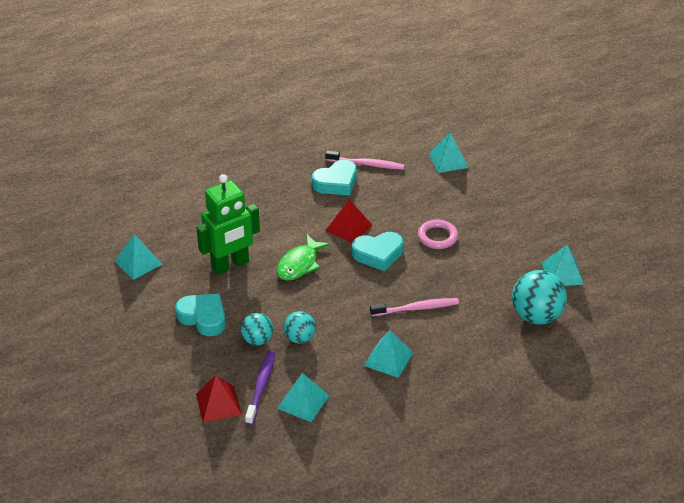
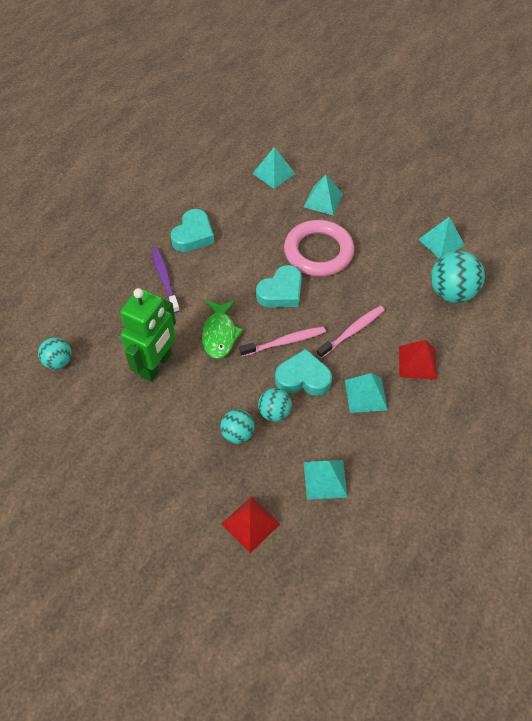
camera: 30 degrees left, 15 degrees up
(138, 262) = (63, 404): turquoise pyramid -> turquoise pyramid (323, 200)
(156, 232) = (58, 361): none -> turquoise ball
(203, 318) = (170, 435): turquoise heart -> turquoise heart (303, 378)
(261, 387) = (276, 483): purple toothbrush -> purple toothbrush (165, 279)
(349, 227) = (236, 276): red pyramid -> red pyramid (417, 362)
(366, 164) = (207, 205): pink toothbrush -> pink toothbrush (285, 342)
(437, 237) = (318, 252): pink ring -> pink ring, size x1.78

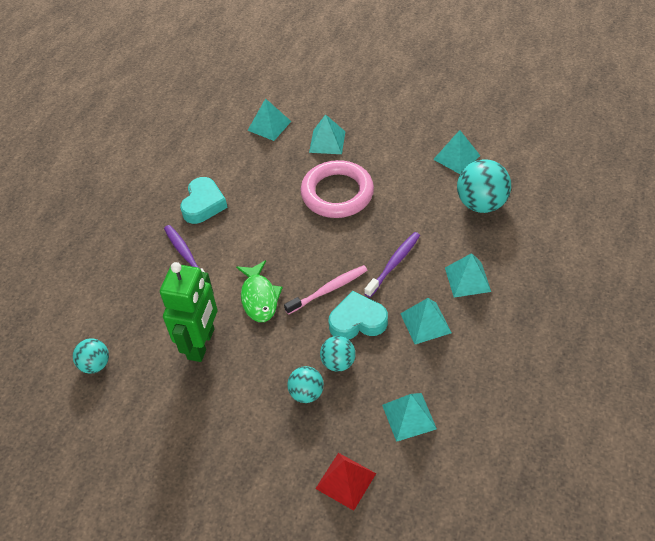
camera: 10 degrees left, 5 degrees down
(281, 292) = (310, 241): turquoise heart -> none
(352, 331) = (394, 264): pink toothbrush -> purple toothbrush
(417, 362) = (467, 279): red pyramid -> turquoise pyramid

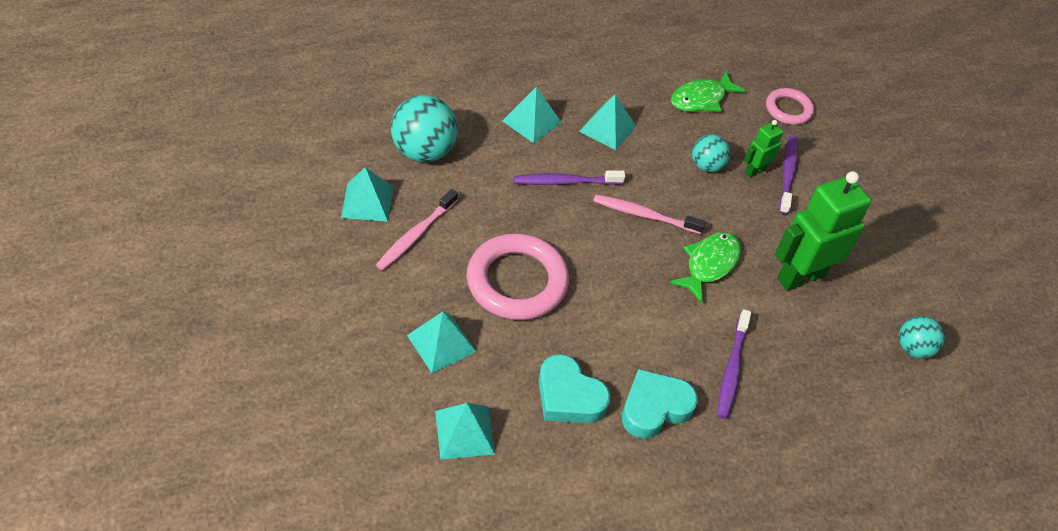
camera: 140 degrees left, 0 degrees up
(284, 416) = (788, 173): none -> purple toothbrush
(306, 393) = (755, 171): turquoise ball -> green robot
(346, 481) = (788, 109): red pyramid -> pink ring
(357, 321) = (654, 175): turquoise heart -> turquoise heart (569, 396)
(409, 416) = (701, 99): turquoise pyramid -> green fish
(411, 166) = (416, 235): none -> pink toothbrush

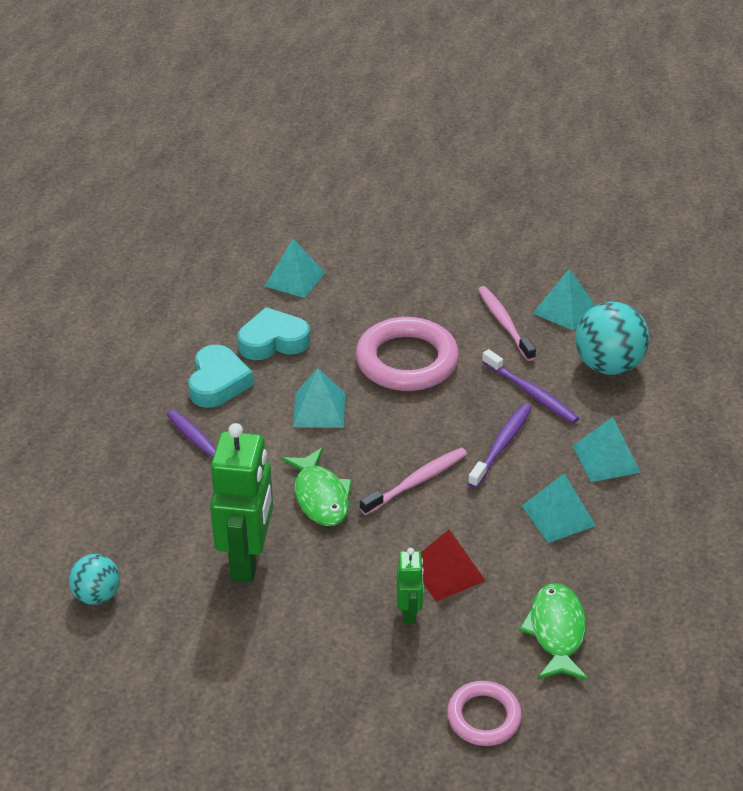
camera: 130 degrees right, 10 degrees down
(441, 343) = (381, 296): turquoise pyramid -> turquoise pyramid (319, 409)
(706, 166) = (446, 571): turquoise ball -> red pyramid
(788, 173) = (383, 642): purple toothbrush -> purple toothbrush (531, 393)

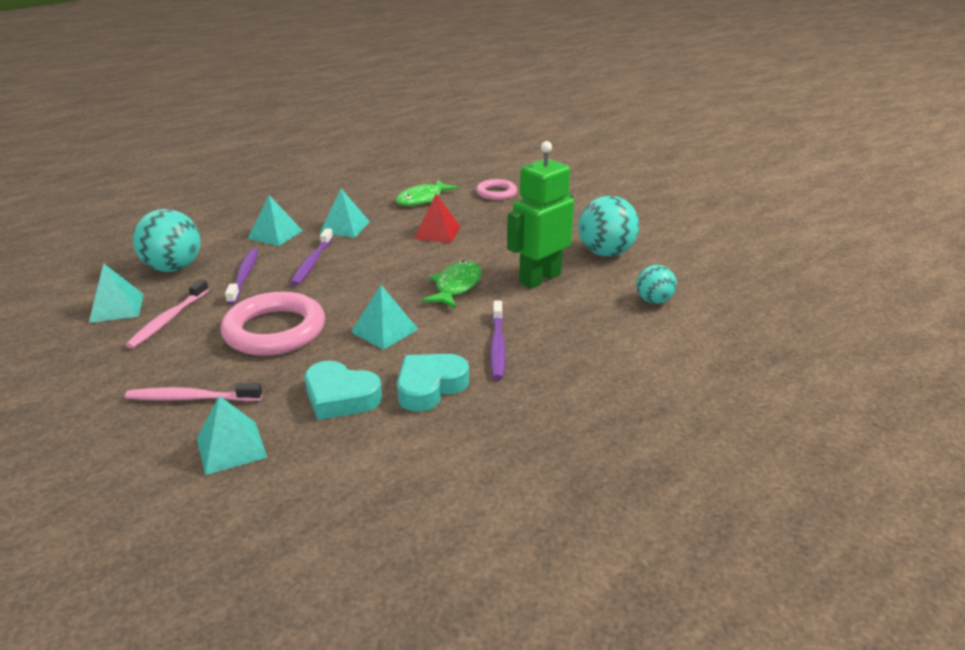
camera: 140 degrees left, 10 degrees down
(210, 656) = (606, 253): none -> turquoise ball
(409, 612) = (479, 228): green robot -> none
(417, 481) = (389, 268): pink toothbrush -> pink toothbrush (191, 398)
(502, 445) = (312, 262): purple toothbrush -> purple toothbrush turned 60 degrees counterclockwise

